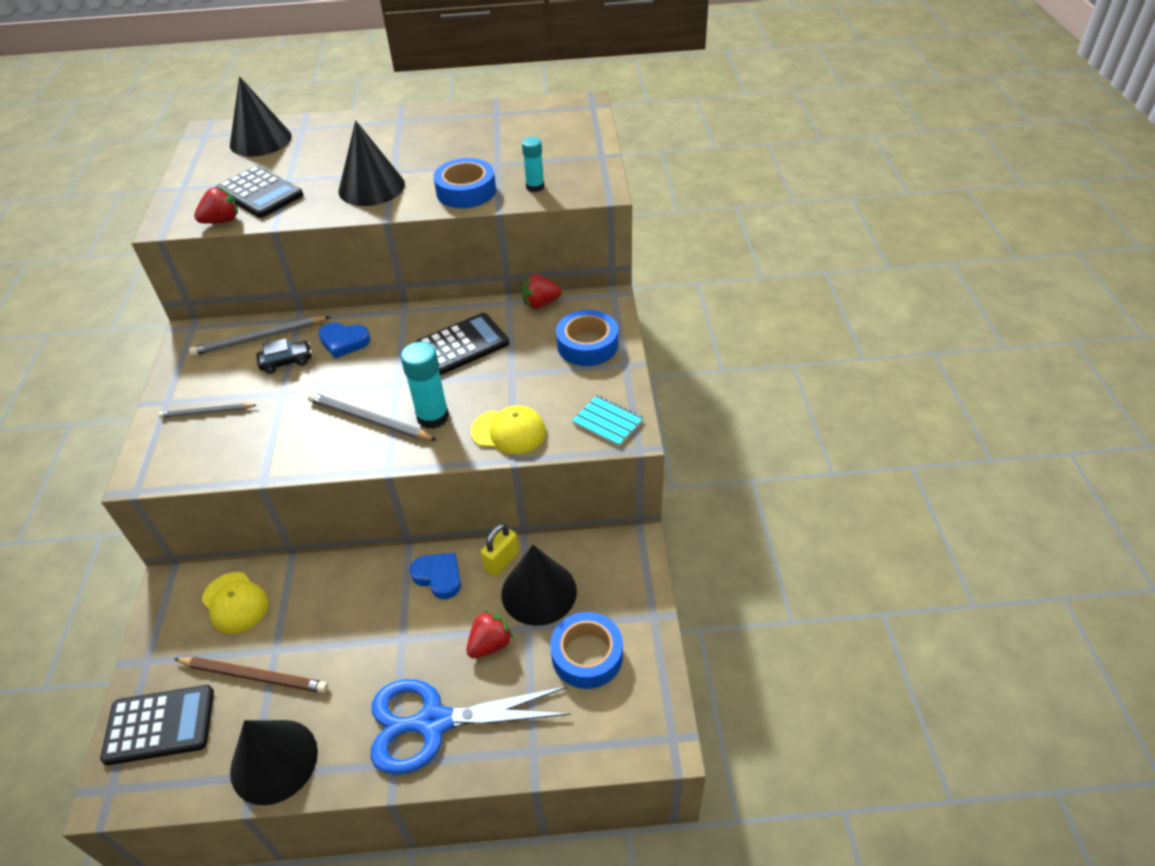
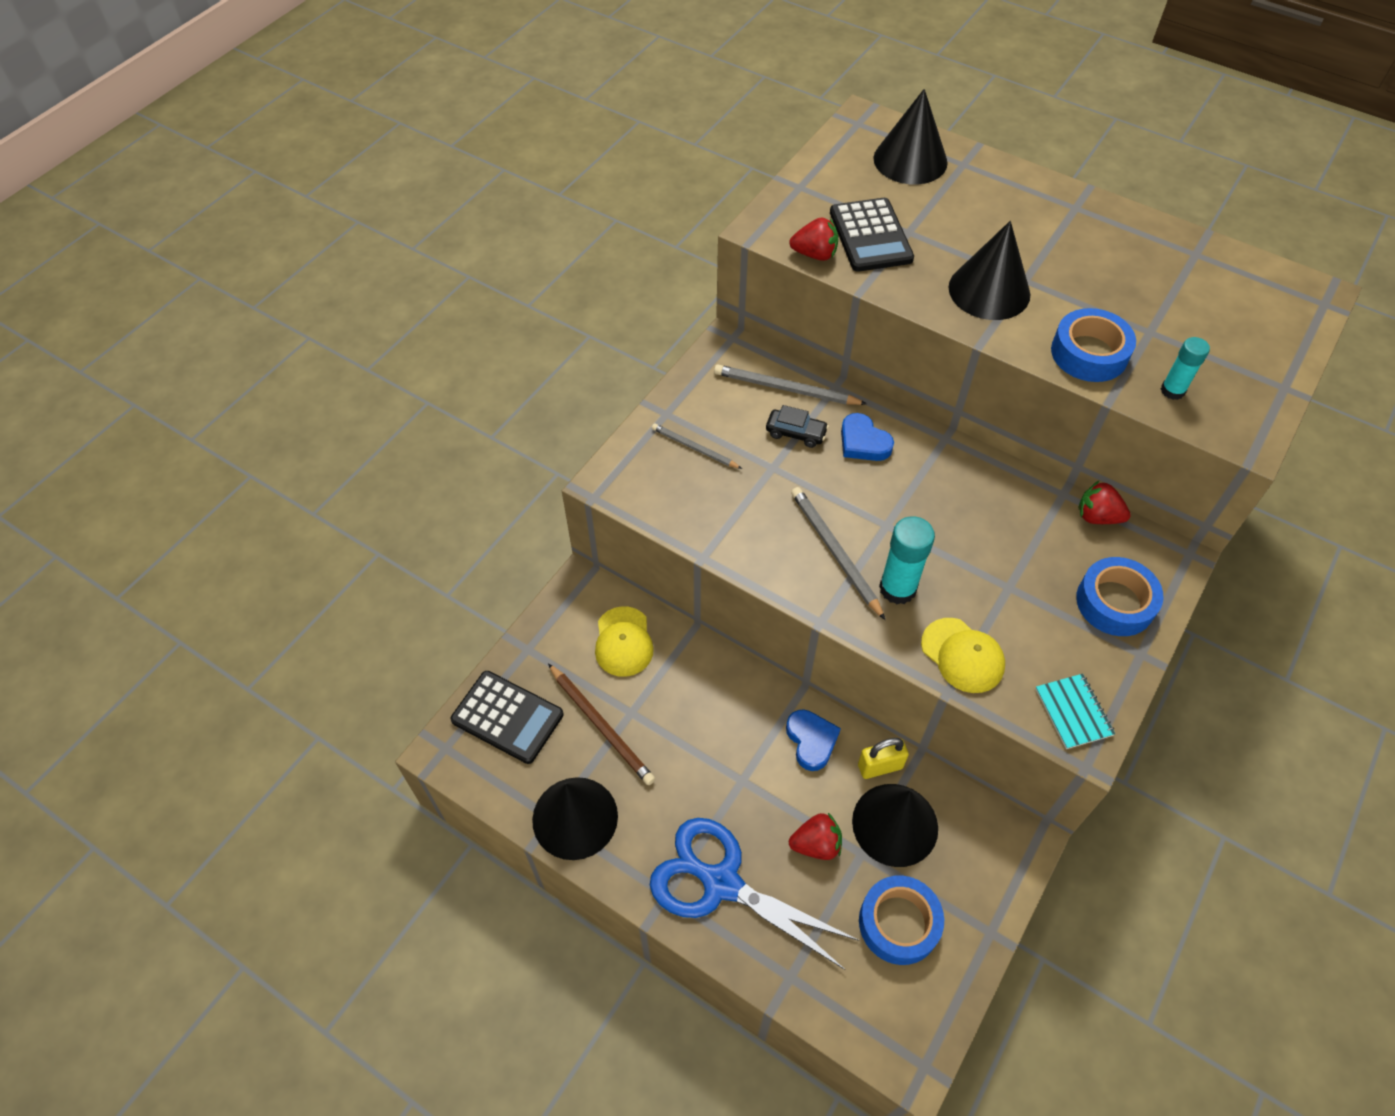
camera: 35 degrees right, 10 degrees up
(462, 345) = (980, 519): black calculator -> none

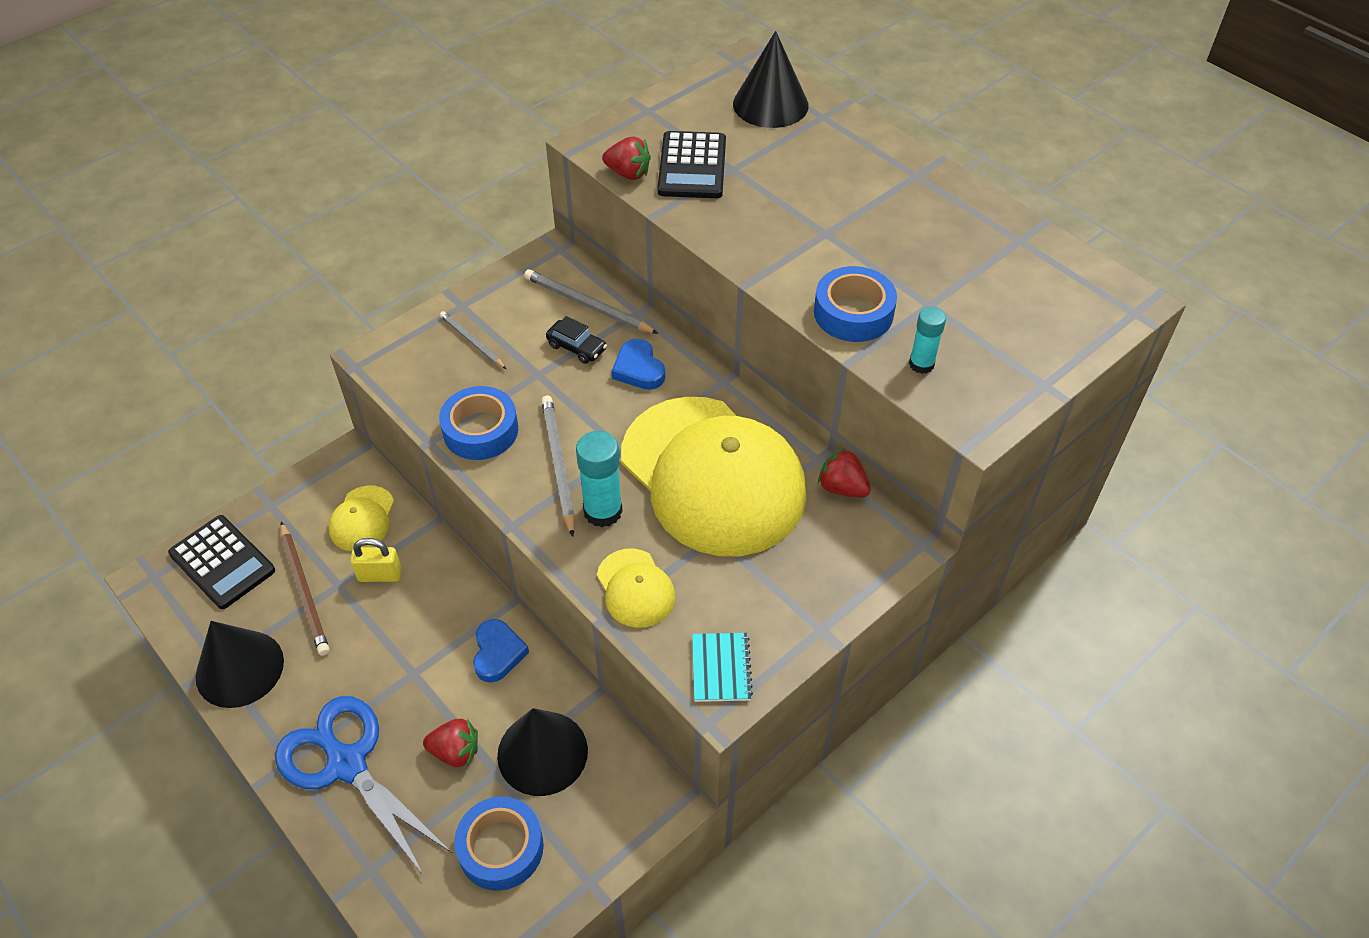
camera: 15 degrees right, 5 degrees down
(880, 766) = (554, 694): yellow padlock -> yellow padlock (380, 575)
(979, 531) = (712, 475): none -> yellow cap
(989, 290) = (783, 236): black cone -> none
(1115, 602) = (818, 574): blue tape -> blue tape (480, 430)

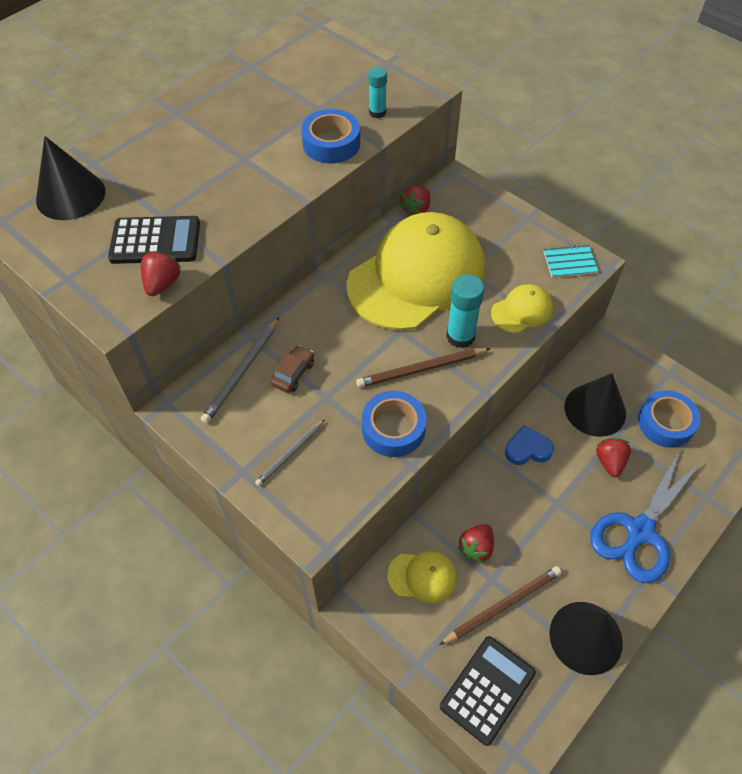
camera: 95 degrees left, 5 degrees up
(380, 575) = (476, 548): yellow padlock -> red strawberry
(558, 465) = (421, 369): grey pencil -> brown pencil
(576, 347) = (293, 373): black car -> brown car
(638, 369) = (315, 329): blue heart -> none

